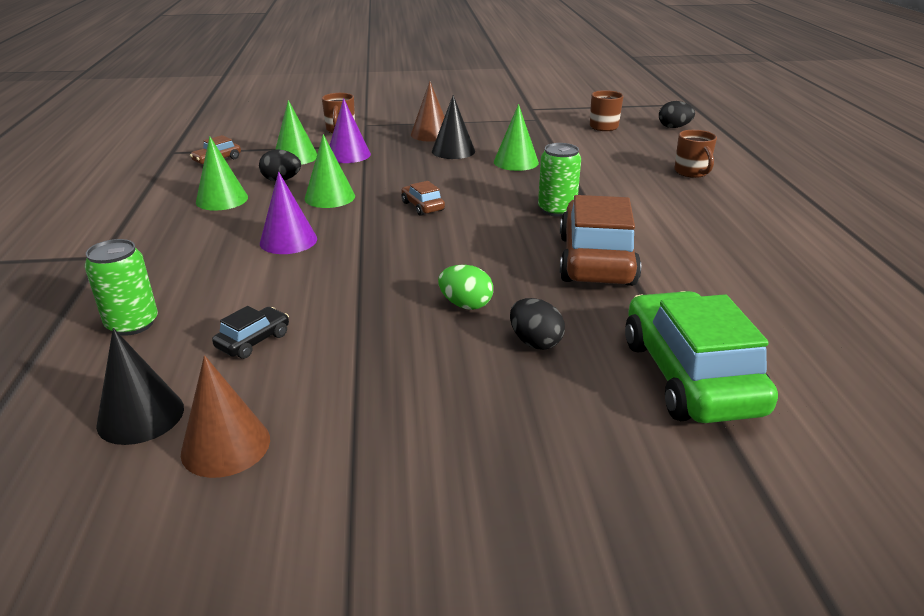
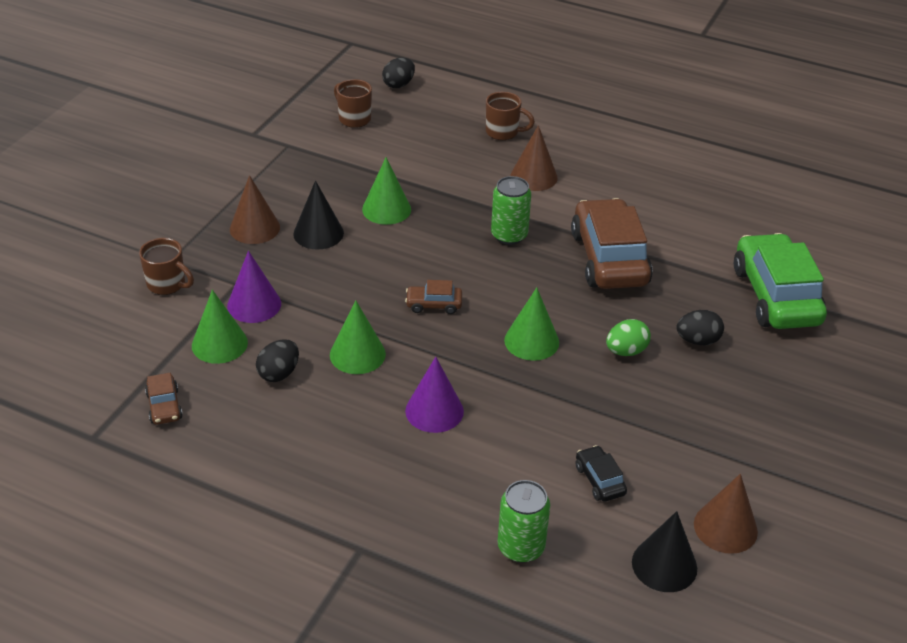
camera: 60 degrees left, 10 degrees up
(222, 199) = (291, 430): green cone -> green cone (531, 341)
(596, 260) = (609, 258): brown car -> brown car turned 45 degrees clockwise
(655, 198) = (534, 176): none -> brown cone
(690, 376) = (776, 296): green car -> green car turned 60 degrees clockwise

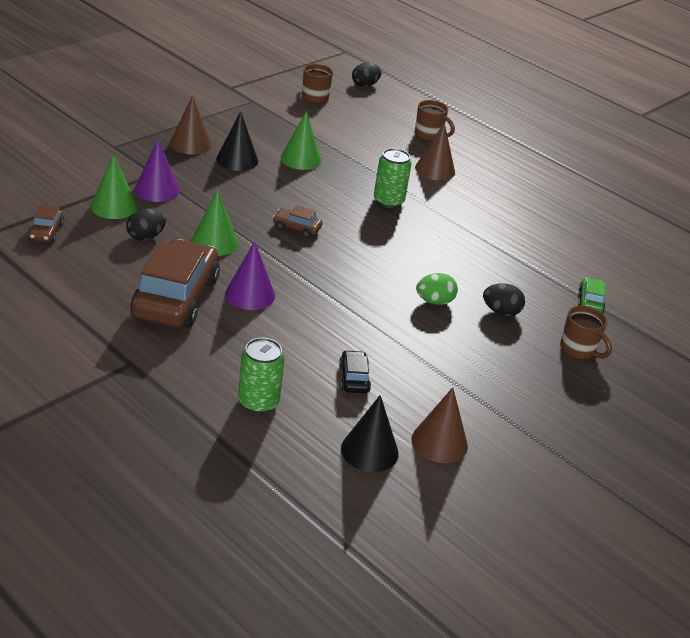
camera: 15 degrees right, 5 degrees down
(167, 284) = (101, 160): brown mug -> brown mug (578, 350)
(531, 341) = (360, 273): green cone -> none
(609, 258) = (462, 238): brown car -> brown car (176, 298)
(776, 296) = (590, 301): green car -> green car, size x0.44

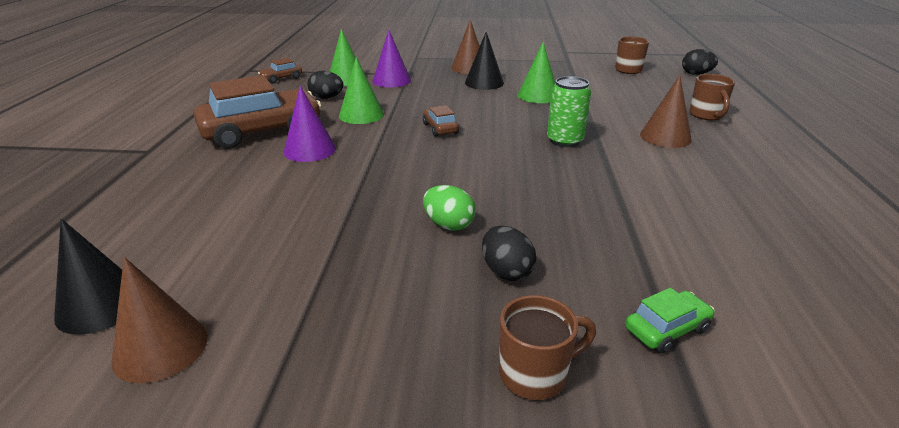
camera: 55 degrees right, 5 degrees down
(258, 402) = (141, 213): green can -> none
(354, 378) = (237, 241): black car -> none
(578, 350) = (535, 374): brown mug -> brown mug turned 120 degrees counterclockwise

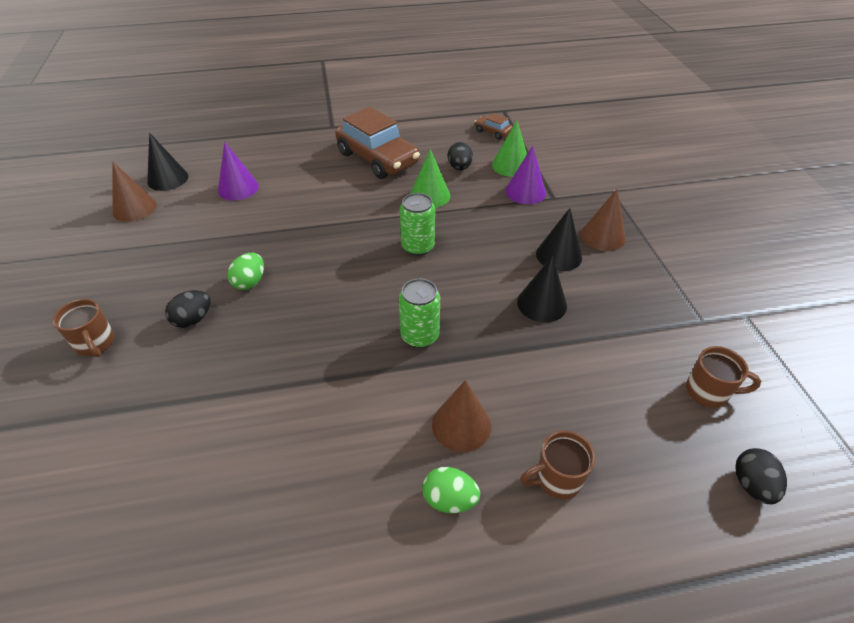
camera: 75 degrees right, 15 degrees up
(310, 150) = (352, 189): purple cone -> purple cone (238, 188)
(440, 128) = (418, 246): brown car -> green can
(538, 95) = (542, 303): green cone -> black cone
(667, 329) = (126, 407): green car -> none
(736, 149) = (449, 499): none -> green egg

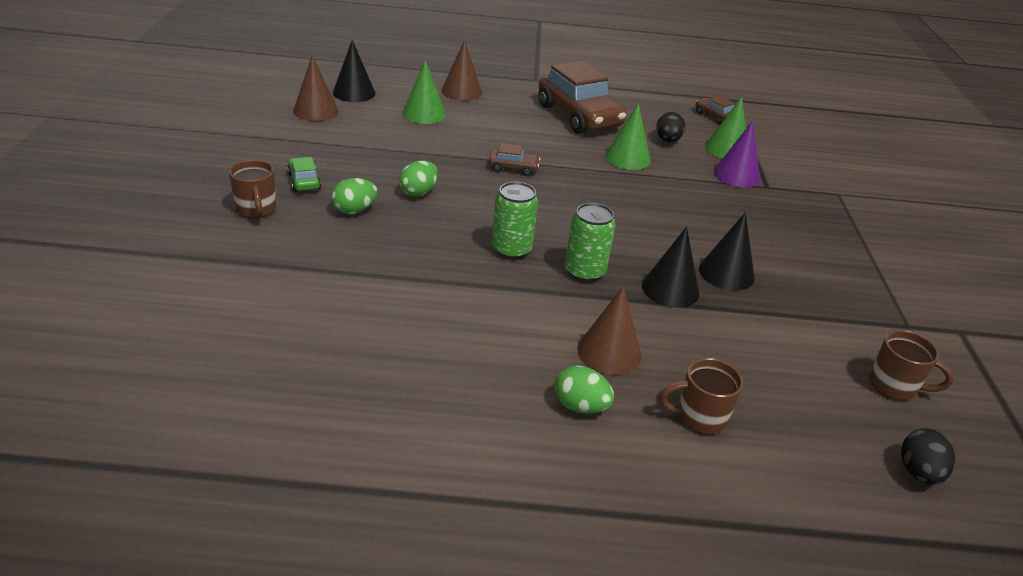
camera: 10 degrees right, 10 degrees down
(138, 296) = (304, 181): none -> green car
(193, 319) = (354, 210): black egg -> green egg
(238, 188) = (424, 113): purple cone -> green cone
(331, 231) = (513, 168): none -> brown car
(418, 246) = (602, 198): green can -> green can (511, 249)
(558, 255) = (758, 237): black cone -> black cone (670, 289)
(603, 236) = (815, 230): brown cone -> brown cone (461, 91)

